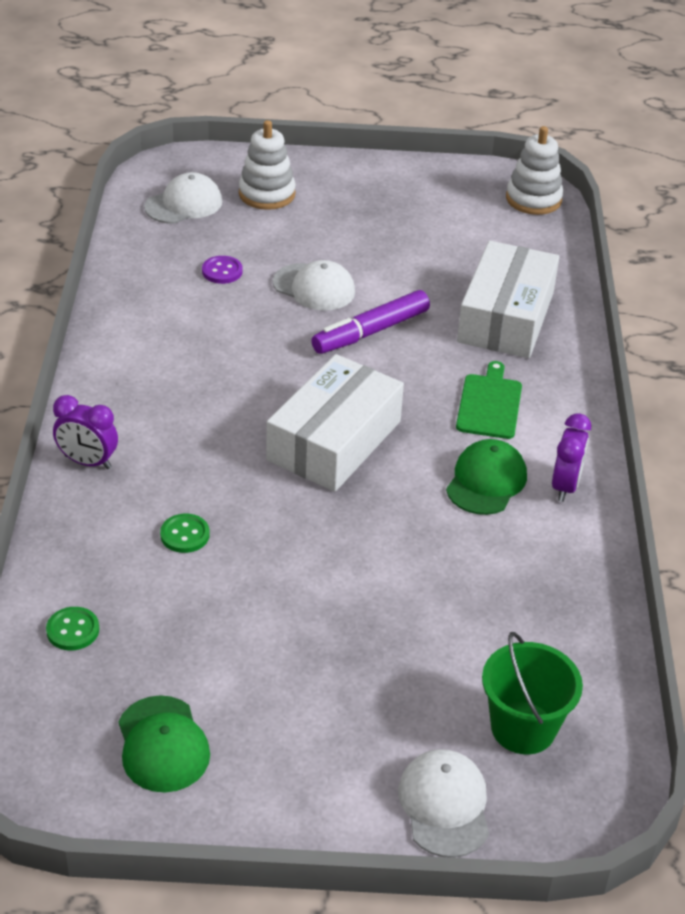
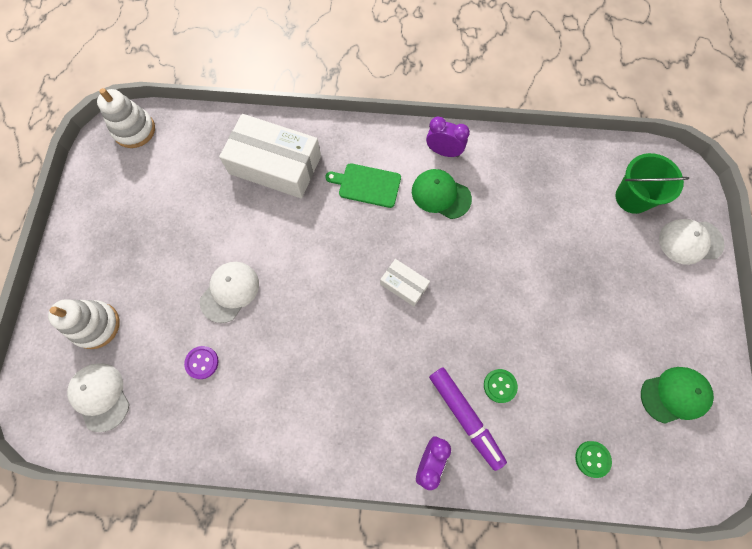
camera: 85 degrees left, 30 degrees up
(334, 440) = (404, 285): white box -> white box, size x0.48
(370, 332) = (286, 254): purple marker -> purple marker (465, 417)

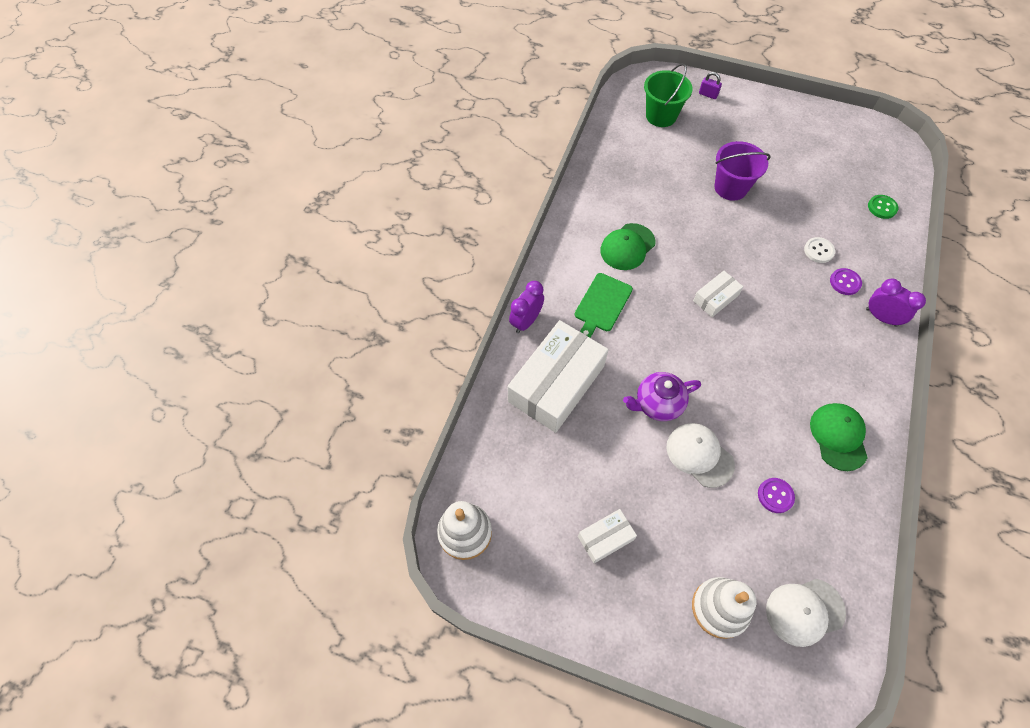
camera: 75 degrees left, 10 degrees down
(143, 229) = (605, 538): none -> white box
(273, 249) = (657, 404): none -> purple teapot
(443, 151) = (581, 233): purple clock -> purple clock (526, 321)
(465, 417) = (845, 282): purple marker -> purple button
(500, 386) = (818, 251): green button -> white button
(556, 283) = (730, 187): none -> purple bucket
(675, 395) = (834, 143): green cap -> green cap (838, 437)
(690, 241) = (708, 94): white cap -> purple padlock

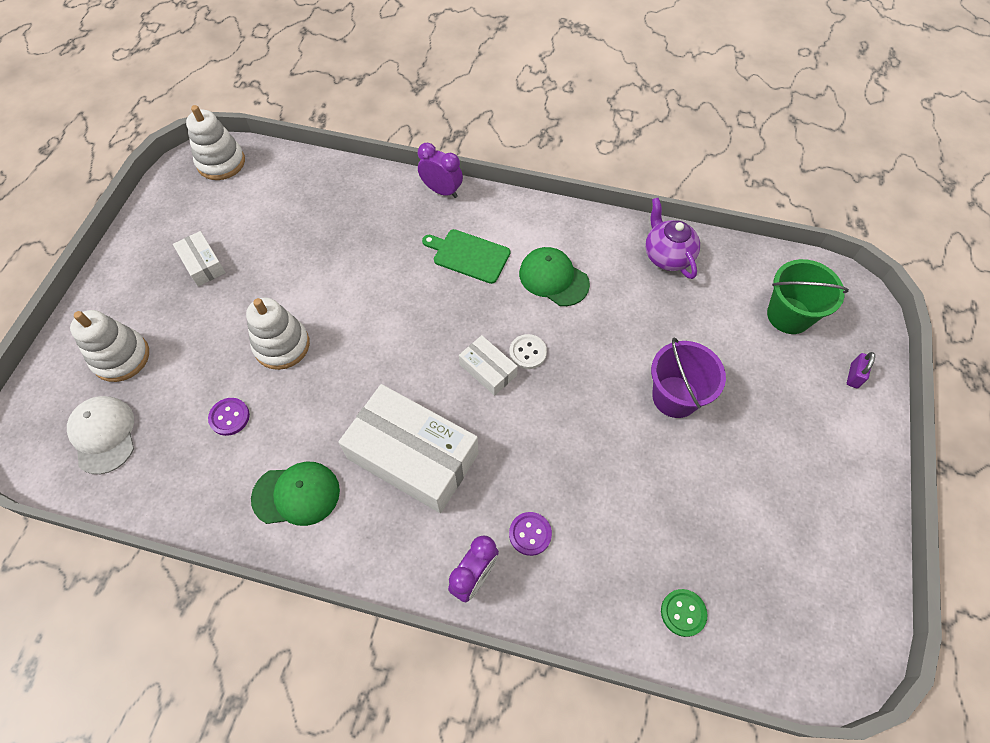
camera: 85 degrees right, 0 degrees up
(556, 383) = (368, 219): white box -> white box (413, 456)
(657, 404) = (343, 307): purple teapot -> purple teapot (667, 256)
(699, 455) = (282, 345): white cap -> white stacking toy
(818, 251) = (581, 504): white button -> white button (528, 352)

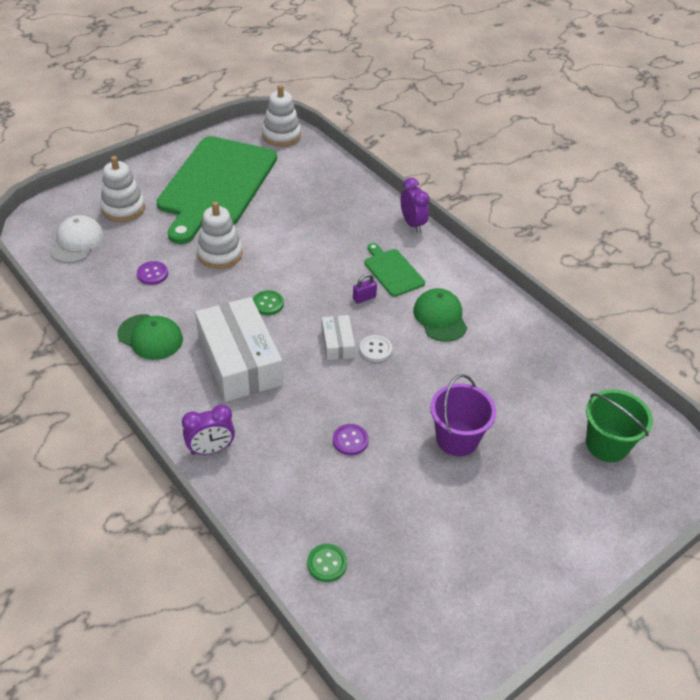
camera: 35 degrees right, 15 degrees down
(203, 264) = (216, 185): white box -> green cutting board
(383, 371) = (268, 304): none -> green button
(530, 534) = (270, 450): purple button -> purple button (350, 440)
(667, 256) = (544, 351): purple teapot -> none
(854, 376) = (621, 515): purple padlock -> purple padlock (364, 298)

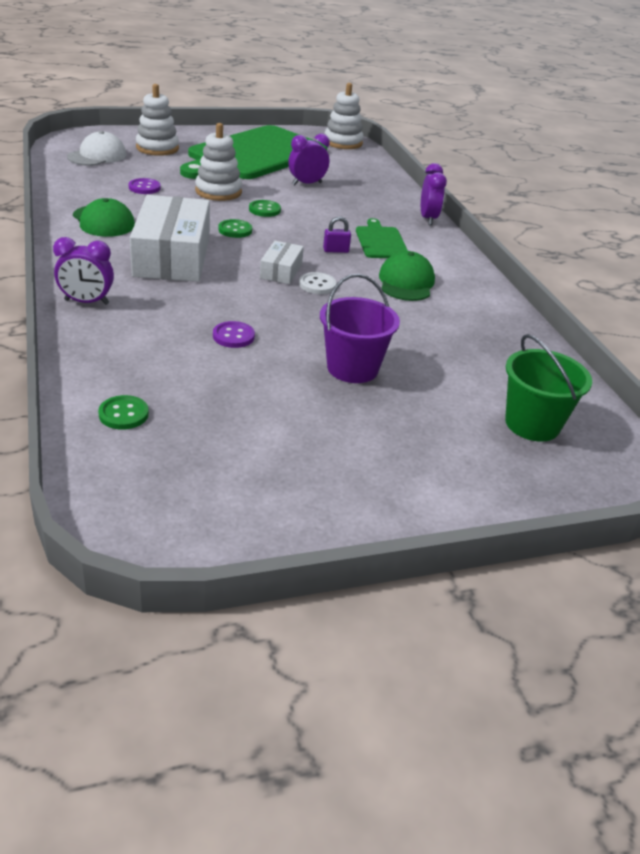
camera: 20 degrees right, 10 degrees down
(274, 265) = (264, 210): none -> green button
(287, 212) = (307, 184): none -> purple clock

